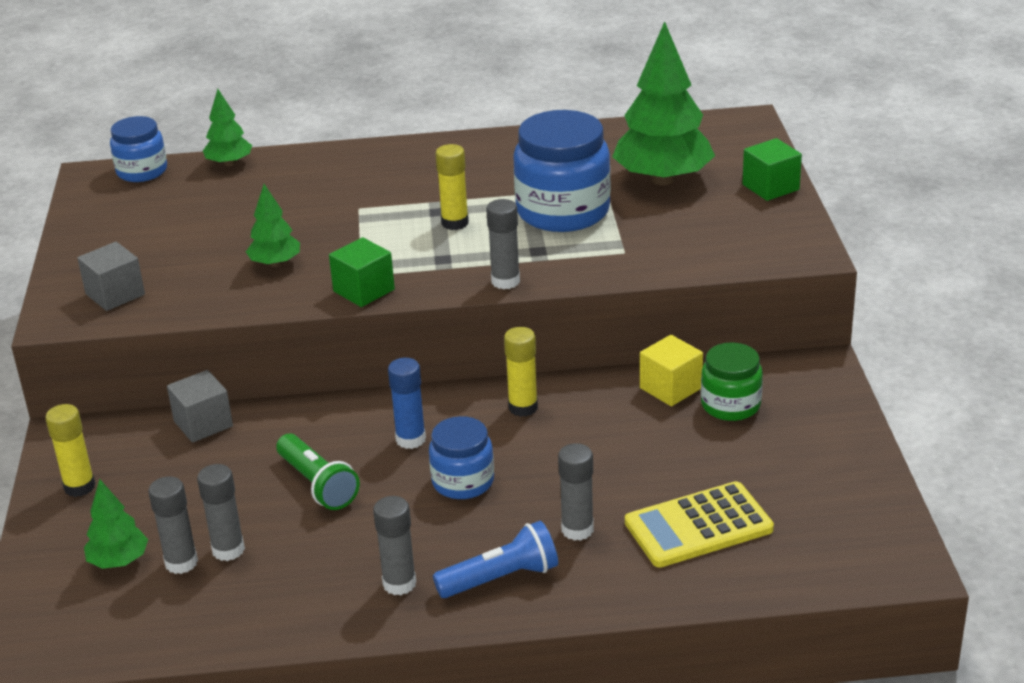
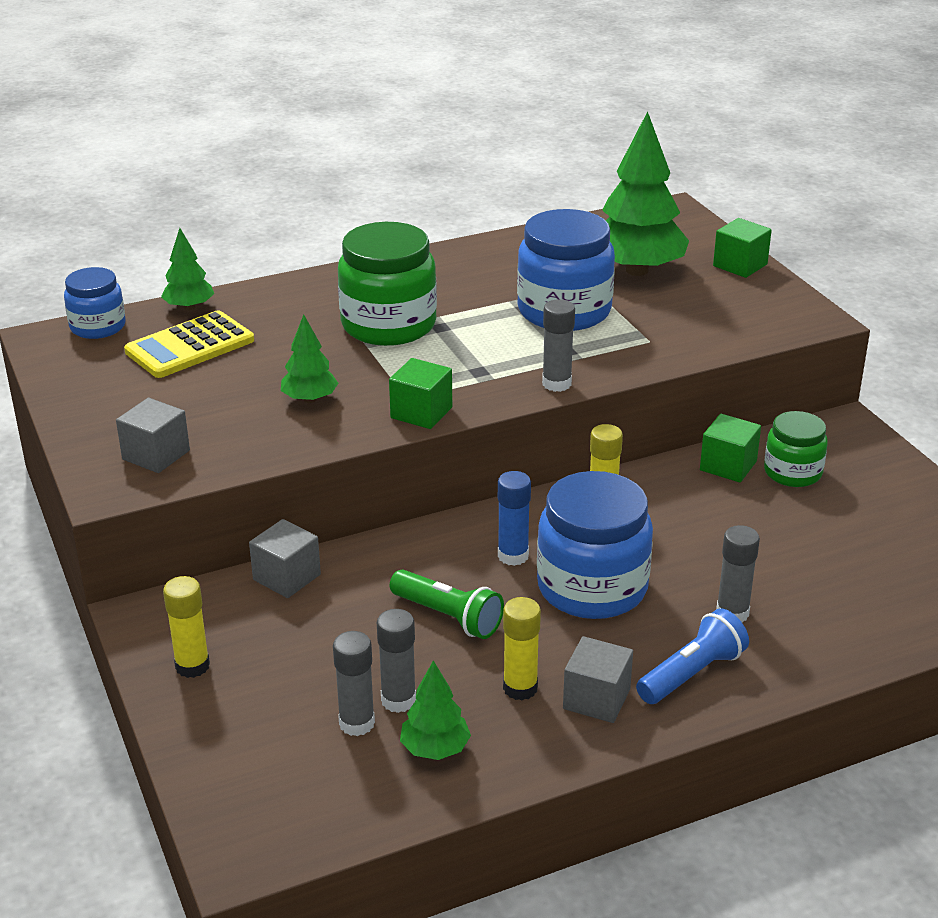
camera: 20 degrees left, 0 degrees up
(119, 561) = (287, 735): green tree -> green tree (435, 749)
(391, 203) = (388, 325): none -> green jar
(399, 583) = (596, 699): grey glue stick -> grey cube
(455, 223) = (466, 335): yellow glue stick -> yellow glue stick (520, 688)
(463, 482) = (592, 587): blue jar -> blue jar, size x1.72
(670, 388) = (728, 466): yellow cube -> green cube
(698, 526) = (840, 588): yellow calculator -> yellow calculator (190, 346)

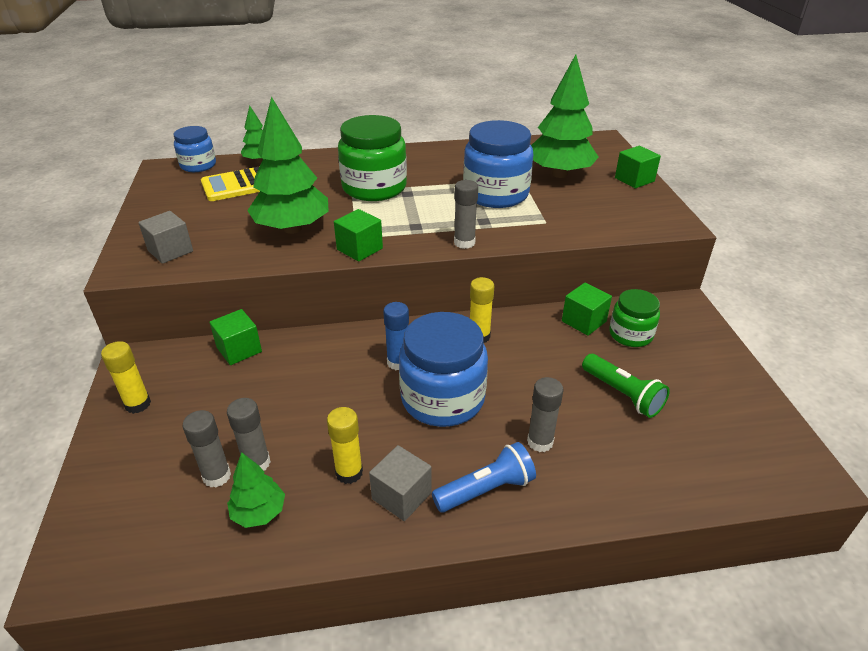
camera: 15 degrees right, 5 degrees up
(287, 577) = (239, 349): grey cube -> green cube
(310, 399) = (292, 229): green tree -> green tree, size x1.97
(448, 617) = (329, 402): green flashlight -> green flashlight (623, 394)

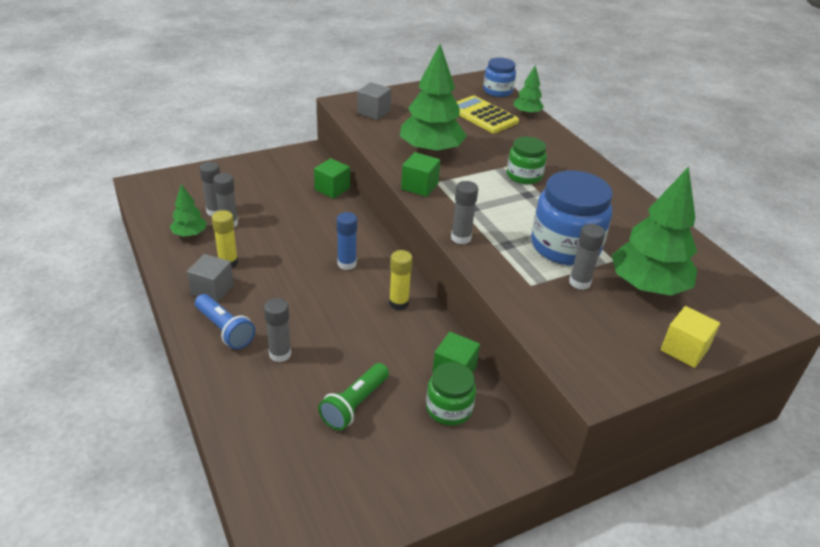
camera: 70 degrees right, 0 degrees up
(138, 404) = (267, 166): yellow glue stick -> none
(374, 188) = (524, 175): green jar -> green jar, size x0.58
(442, 398) = (313, 294): blue jar -> none
(548, 200) = (579, 282): none -> grey glue stick
(634, 179) = (684, 349): green cube -> yellow cube

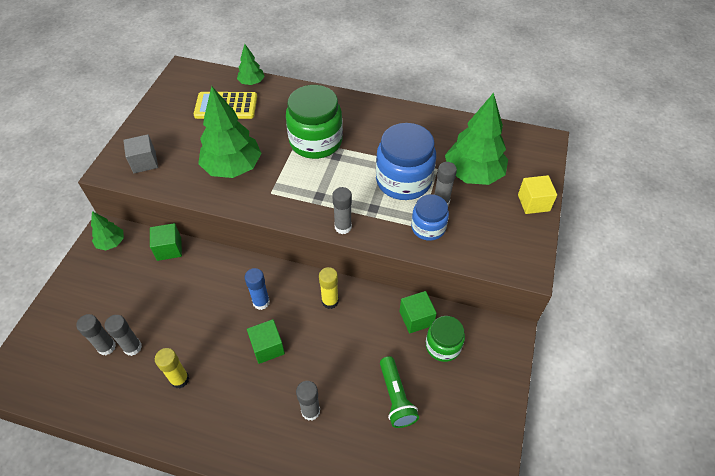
camera: 45 degrees left, 15 degrees up
(189, 234) = (115, 385): green tree -> green tree (111, 243)
(212, 290) = (199, 411): grey cube -> none
(225, 330) = (252, 431): blue flashlight -> none
(419, 186) = (265, 206): green cube -> green cube (267, 347)
(498, 91) = (207, 74): blue jar -> blue jar (428, 227)
(524, 175) = (316, 141): green jar -> green jar, size x1.72

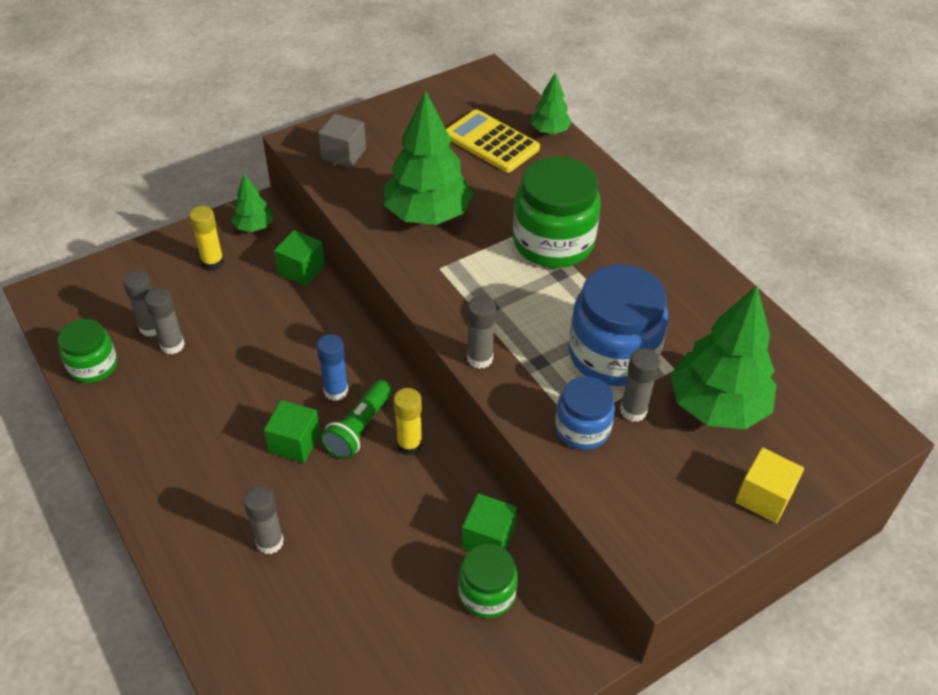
camera: 40 degrees right, 5 degrees down
(91, 398) = (93, 366): none -> green jar
(180, 379) = (182, 409): yellow glue stick -> yellow glue stick (213, 262)
(396, 397) = (372, 604): green flashlight -> green flashlight (359, 429)

